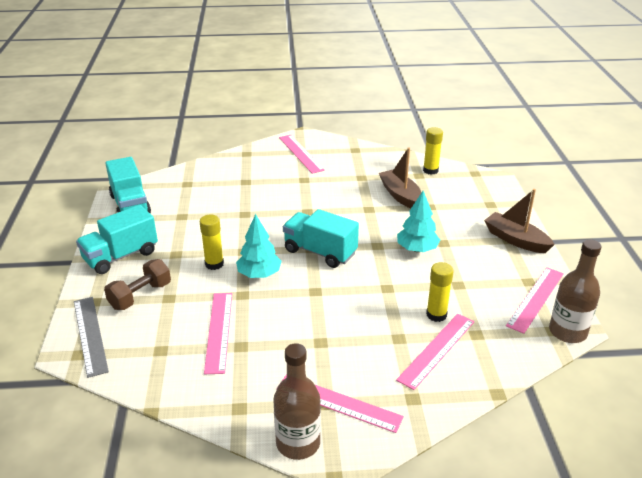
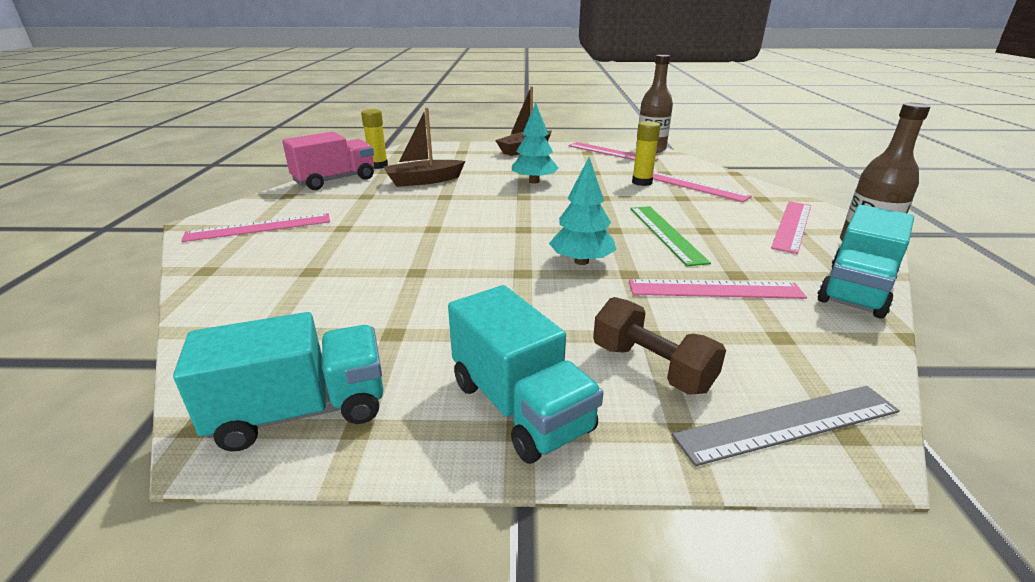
camera: 85 degrees left, 5 degrees down
(214, 264) = (555, 296): yellow glue stick -> none
(310, 318) = (666, 233): none -> green ruler
(320, 252) = (533, 224): turquoise truck -> turquoise truck (856, 290)
(389, 159) = (335, 180): none -> pink truck

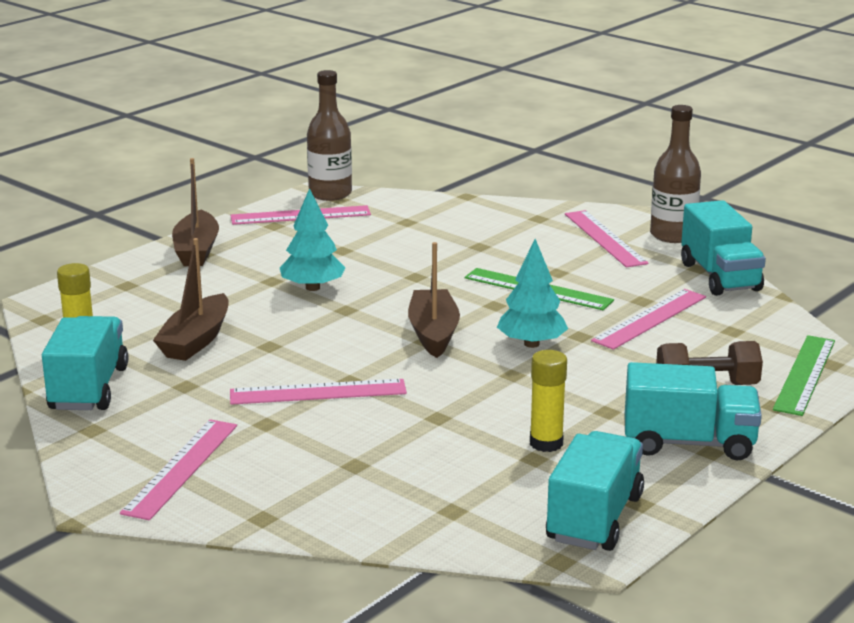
camera: 50 degrees left, 5 degrees down
(335, 180) = (88, 388): pink truck -> turquoise truck
(537, 227) = (433, 333): none -> brown boat
(642, 182) = (412, 243): yellow glue stick -> yellow glue stick (546, 443)
(692, 186) = (462, 228): pink ruler -> pink ruler (318, 392)
(788, 423) = (804, 374): grey ruler -> green ruler

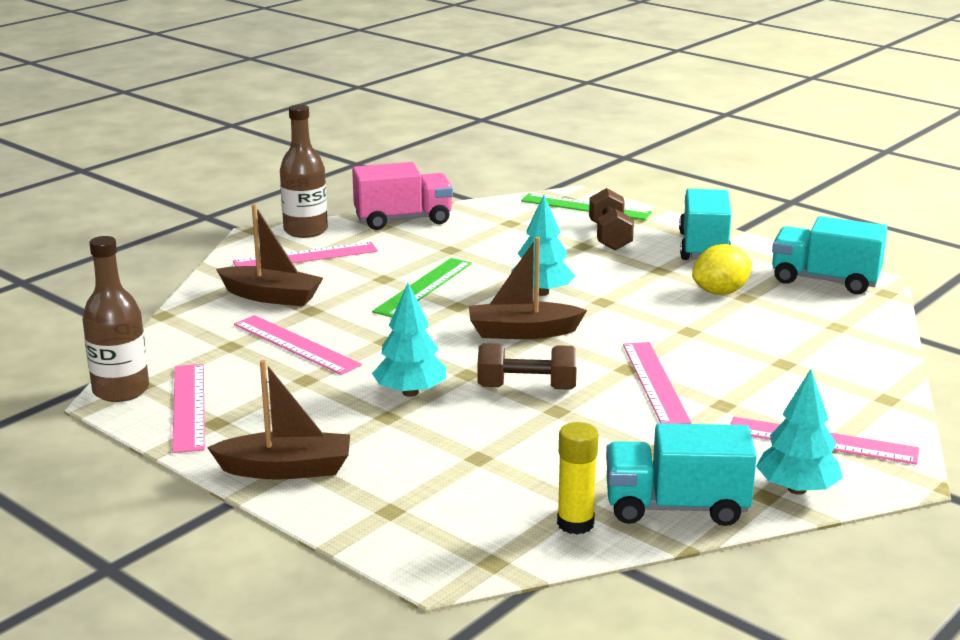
camera: 90 degrees left, 0 degrees up
(97, 445) = (797, 489): none -> turquoise tree
(196, 340) = (548, 452): brown boat -> brown boat (271, 297)
(314, 334) = (527, 388): none -> brown dumbbell
(546, 443) = (720, 292): yellow glue stick -> yellow lemon
(650, 319) = (488, 248): pink ruler -> pink ruler (296, 344)
(720, 277) = (403, 220): turquoise truck -> pink truck

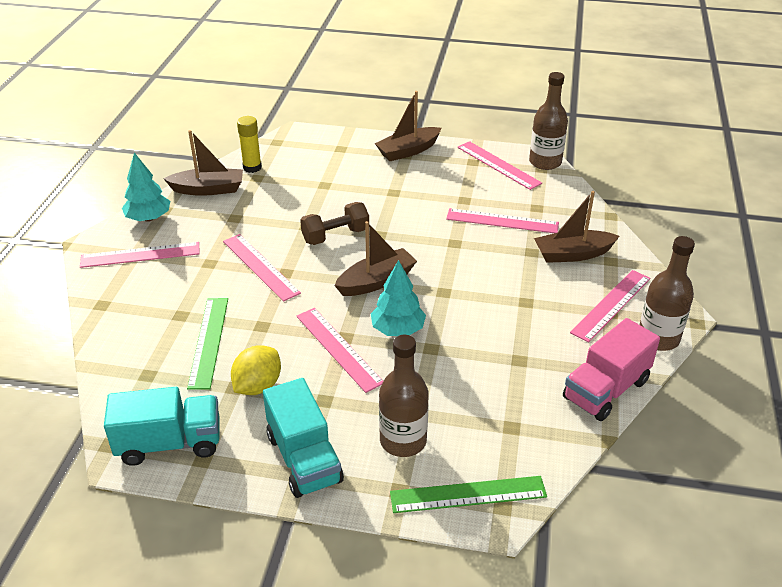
camera: 150 degrees right, 15 degrees up
(410, 392) = (398, 210): turquoise tree -> none
(423, 287) = (487, 303): green ruler -> green ruler (209, 341)
(610, 236) = (403, 441): brown dumbbell -> brown bottle
(617, 295) = (338, 348): none -> pink ruler
(676, 507) = (208, 189): turquoise truck -> brown boat

